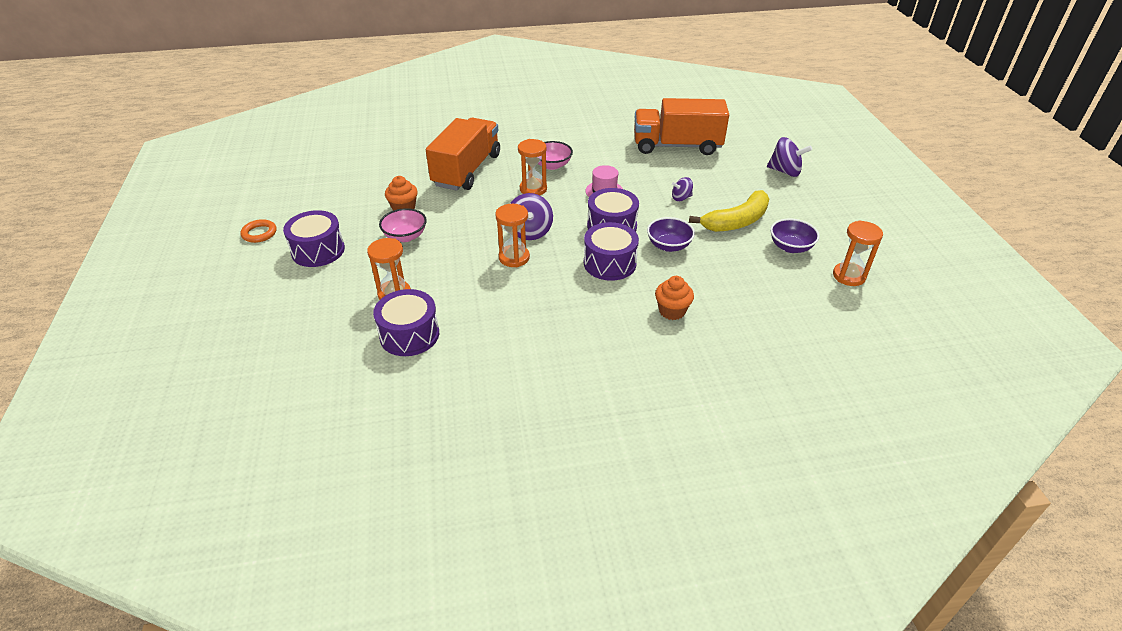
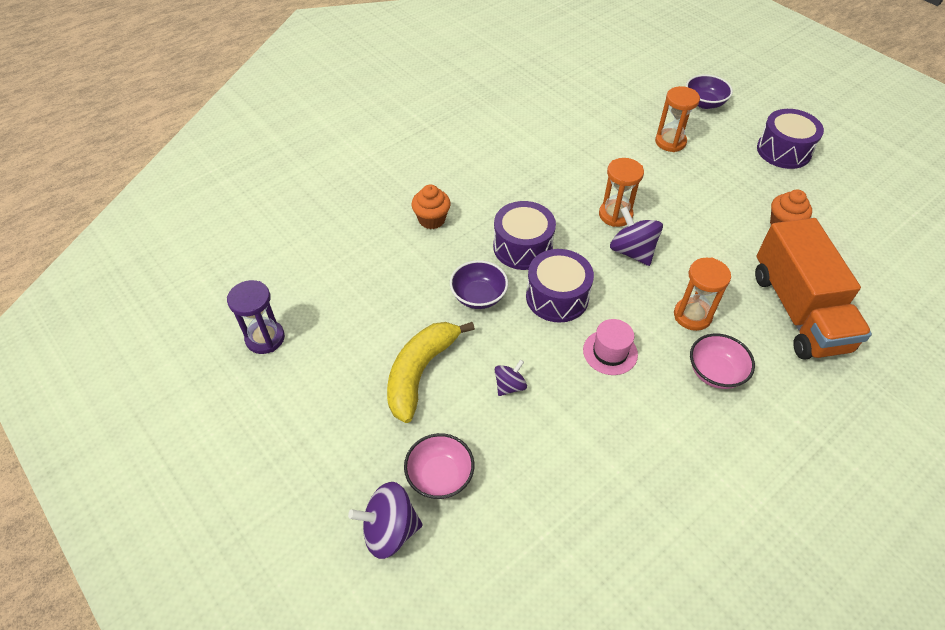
camera: 150 degrees right, 10 degrees up
(259, 233) = (855, 145): orange ring -> none
(405, 236) = (736, 195): pink bowl -> pink bowl (440, 476)
(409, 335) = (619, 119): purple drum -> none
(677, 146) = (588, 518): orange truck -> none
(790, 247) = (341, 356): purple bowl -> purple bowl (704, 103)
(849, 276) = (265, 338): orange hourglass -> purple hourglass

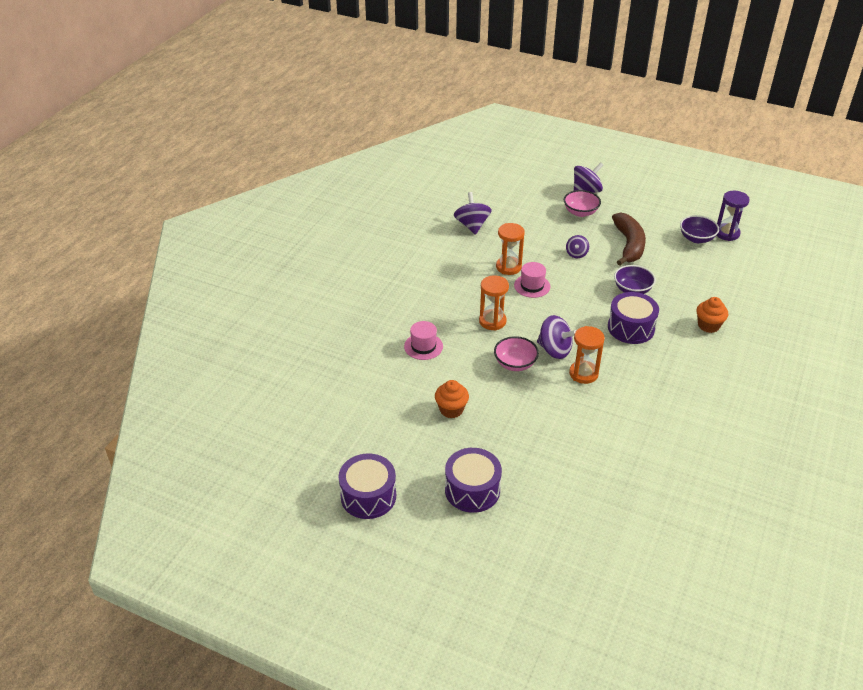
camera: 155 degrees right, 10 degrees down
(420, 372) = (629, 245): yellow banana -> brown banana
(557, 297) = (584, 305): purple drum -> purple drum (368, 496)
(648, 523) = (472, 225): none -> purple spinning top
(670, 142) = (580, 462): orange hourglass -> orange hourglass (508, 267)
(704, 103) = (572, 527): purple bowl -> purple bowl (696, 238)
(715, 372) = (465, 295): pink bowl -> pink bowl (515, 364)
(798, 311) = (423, 346): orange truck -> pink hat

